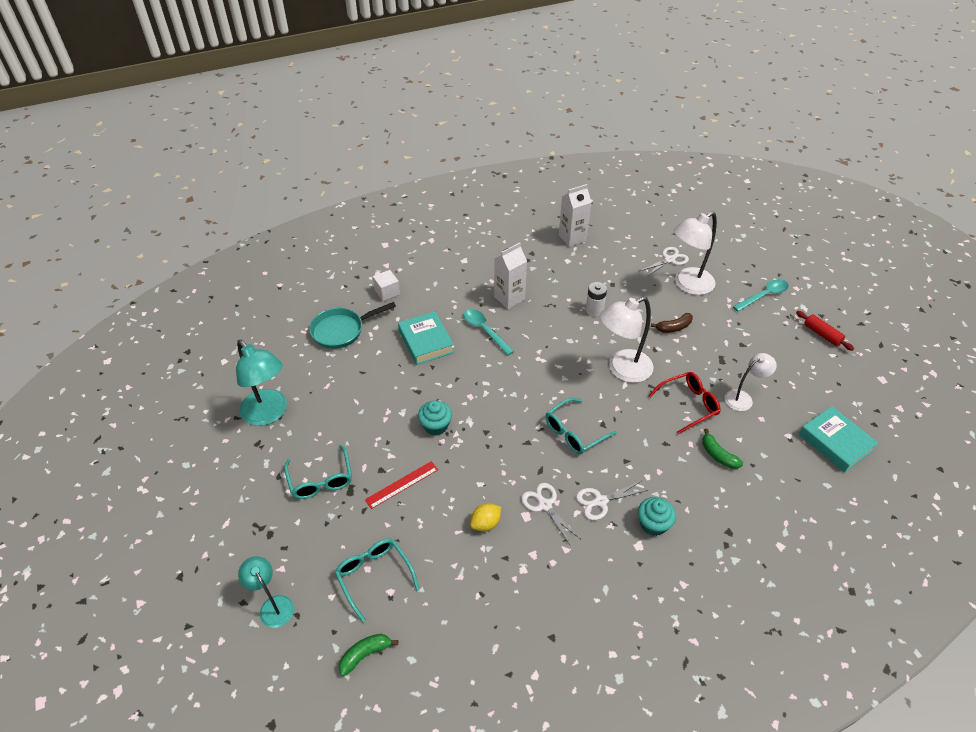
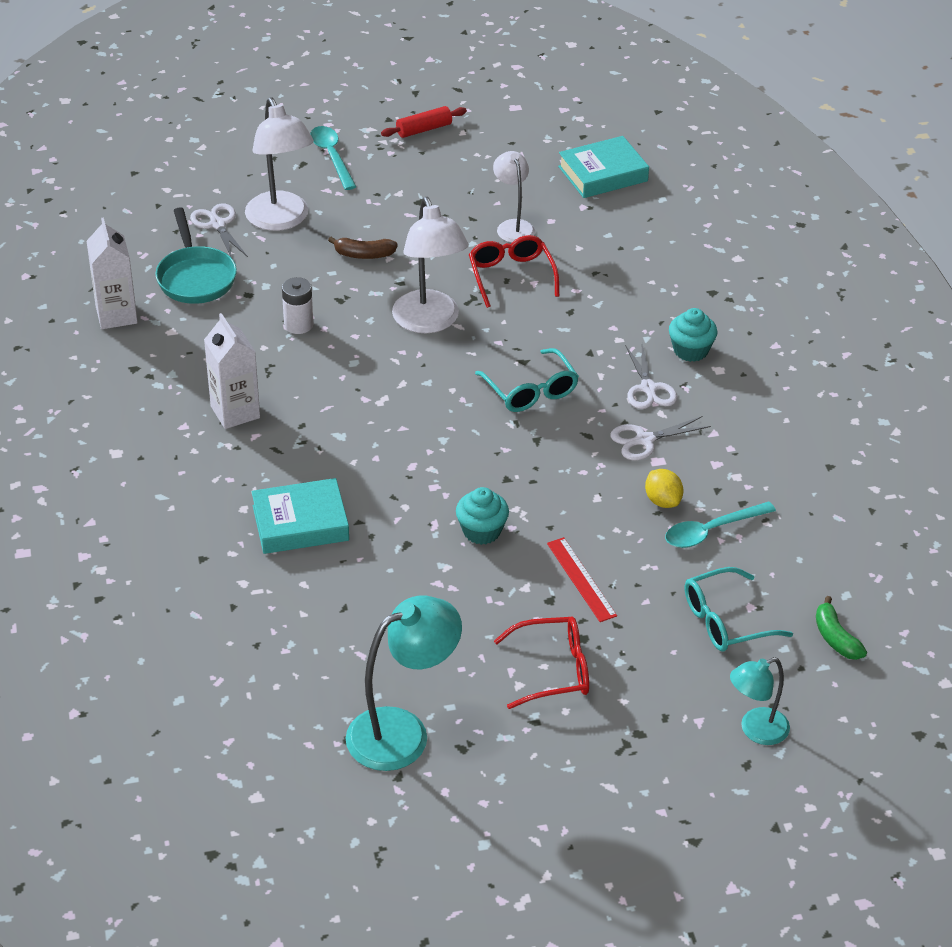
camera: 80 degrees left, 5 degrees down
(321, 479) = (552, 670): turquoise glasses -> red glasses
(341, 330) = (235, 628): turquoise pan -> turquoise pan (195, 277)
(387, 292) = (159, 560): white cube -> none
(485, 330) = (299, 451): turquoise spoon -> turquoise spoon (711, 531)
(673, 327) = (364, 255): brown banana -> brown banana turned 105 degrees clockwise
(718, 455) = (599, 271): green banana -> none

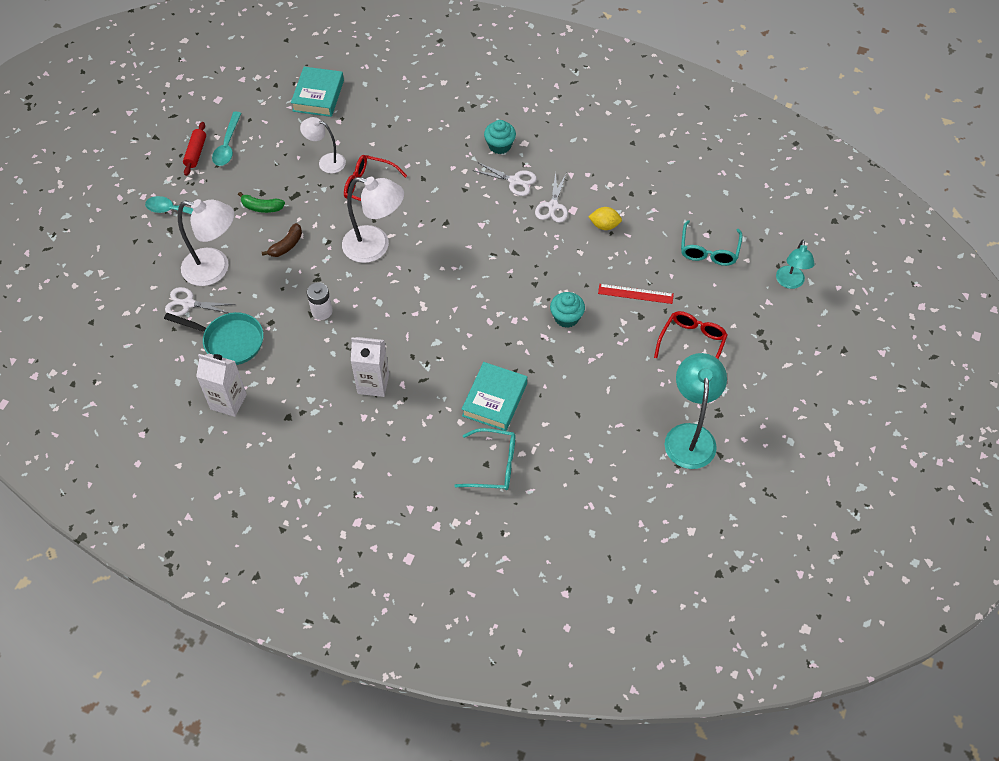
camera: 55 degrees left, 15 degrees up
(530, 390) = (472, 233): turquoise glasses -> turquoise glasses (493, 465)
(711, 531) = (642, 218): turquoise spoon -> turquoise spoon (227, 145)
(835, 638) = (751, 214): green banana -> green banana (262, 207)

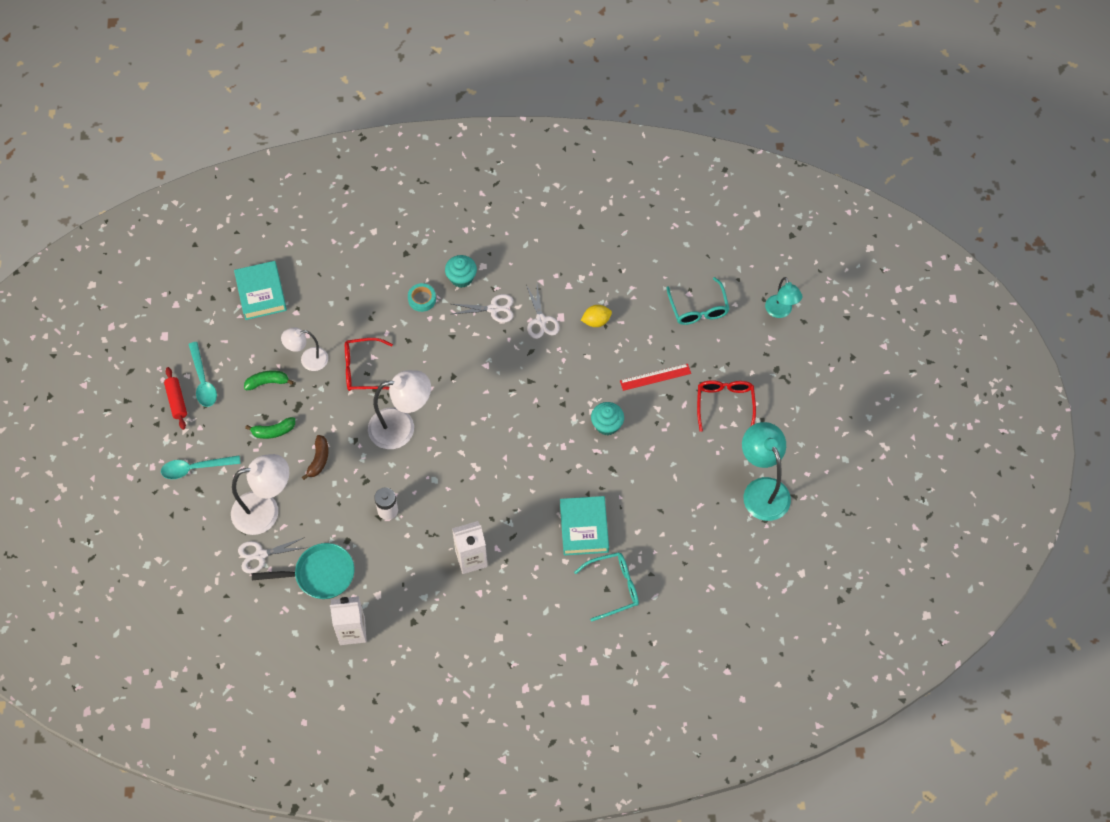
camera: 25 degrees left, 5 degrees up
(281, 167) = (267, 382): none -> green banana
(454, 150) = (422, 299): none -> turquoise tape

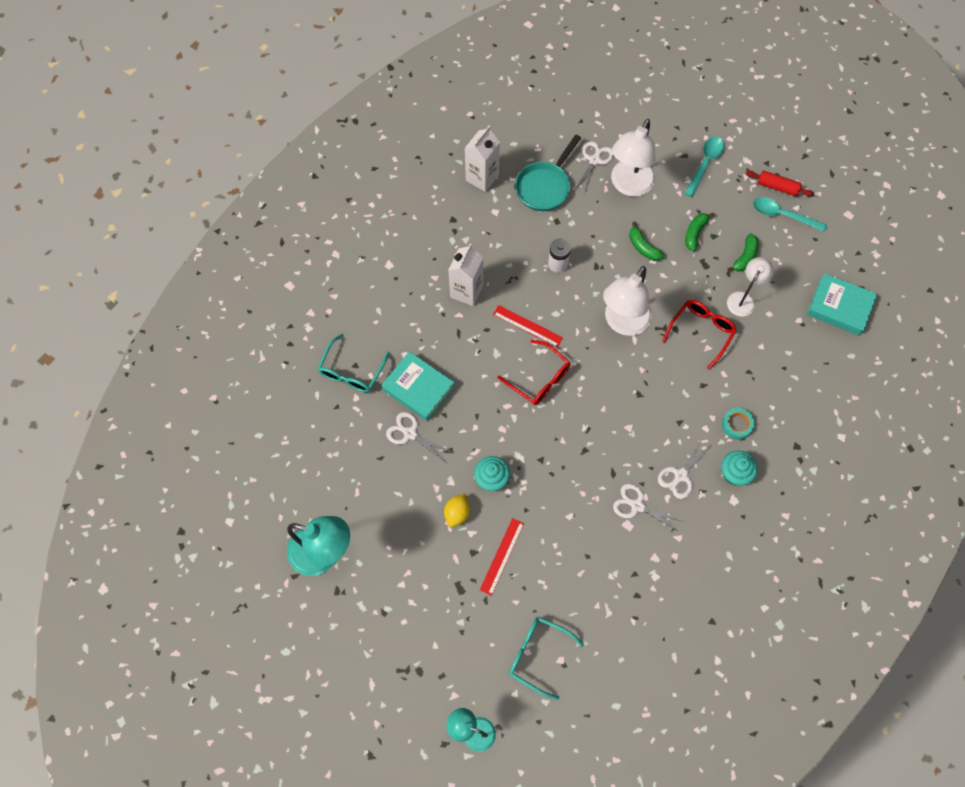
camera: 130 degrees right, 5 degrees up
(319, 460) = (643, 247): brown banana -> green banana
(463, 491) = (527, 326): none -> red ruler
(596, 321) = (599, 552): yellow lemon -> yellow lemon (457, 513)
(624, 505) = (410, 433): none -> white scissors
(725, 405) = (425, 593): red glasses -> red glasses (539, 378)

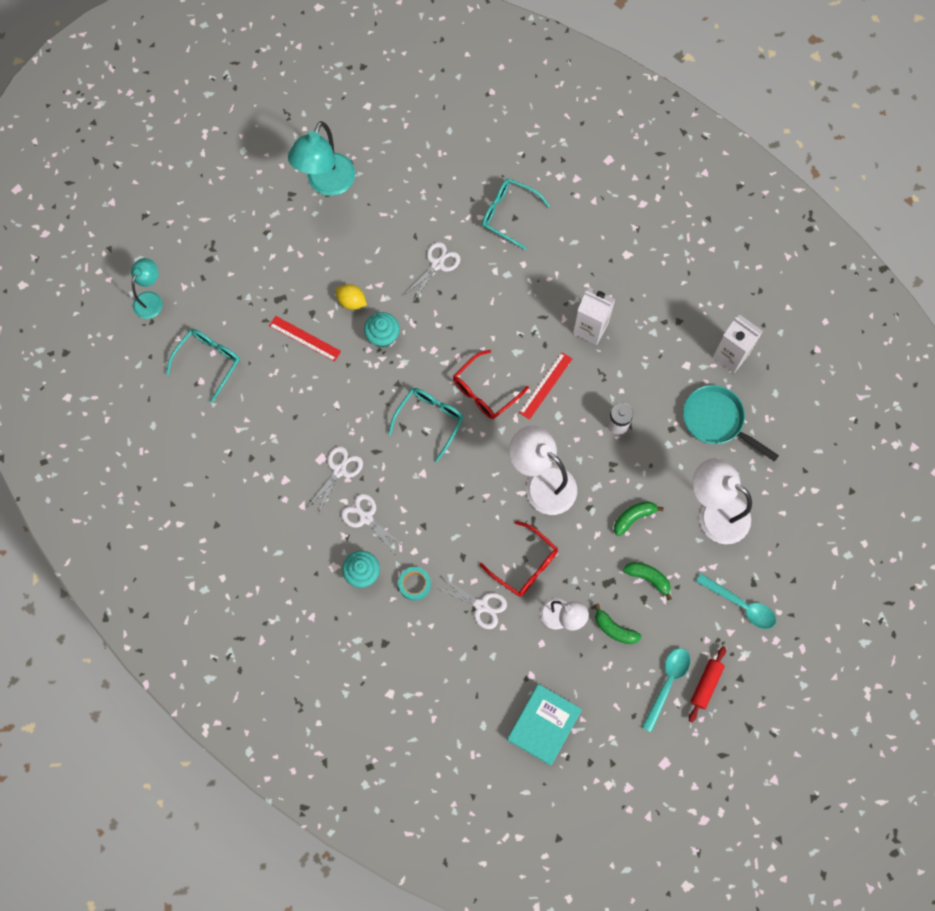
camera: 95 degrees right, 5 degrees up
(418, 388) = (484, 275): turquoise book -> none
(575, 426) = (429, 421): none -> turquoise glasses
(594, 160) = (749, 479): white scissors -> white scissors (481, 605)

